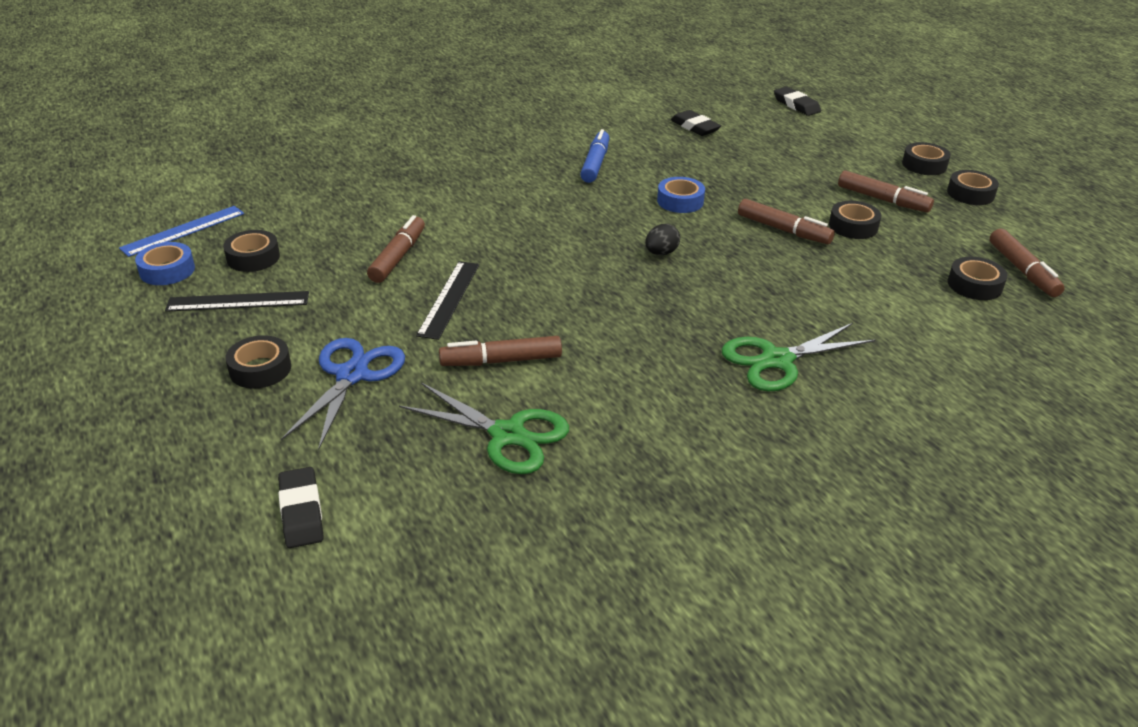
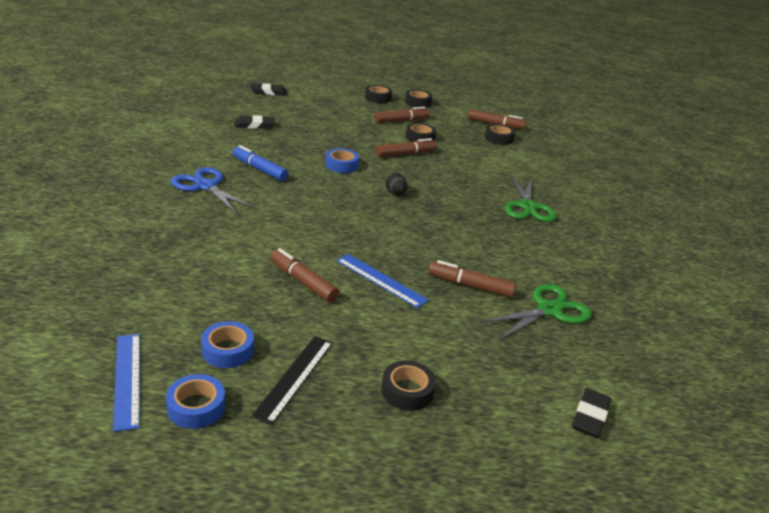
camera: 65 degrees left, 5 degrees down
(253, 257) = (228, 350): black tape -> blue tape
(301, 511) = (590, 416): black eraser -> black eraser turned 75 degrees counterclockwise
(352, 375) = (446, 349): blue scissors -> blue scissors (205, 186)
(449, 299) = (381, 280): black ruler -> blue ruler
(501, 361) = (470, 286): brown marker -> brown marker turned 90 degrees clockwise

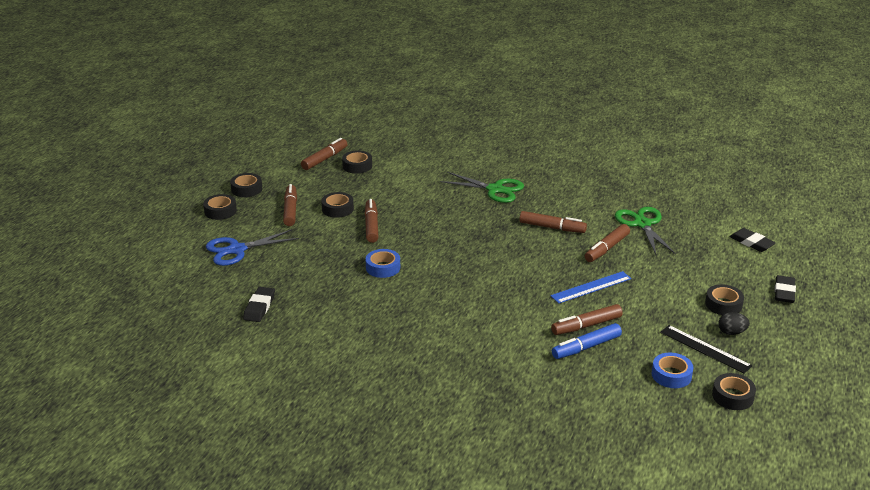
camera: 65 degrees left, 0 degrees up
(127, 379) = (700, 426): blue ruler -> none
(196, 407) = (732, 396): blue tape -> black tape
(205, 186) = (401, 358): blue scissors -> blue scissors (237, 250)
(259, 169) = (374, 319): blue marker -> blue marker (586, 347)
(268, 92) = (163, 283): black eraser -> black eraser (784, 292)
(395, 193) = (451, 249): black egg -> black egg (731, 332)
(483, 246) = (552, 228): none -> brown marker

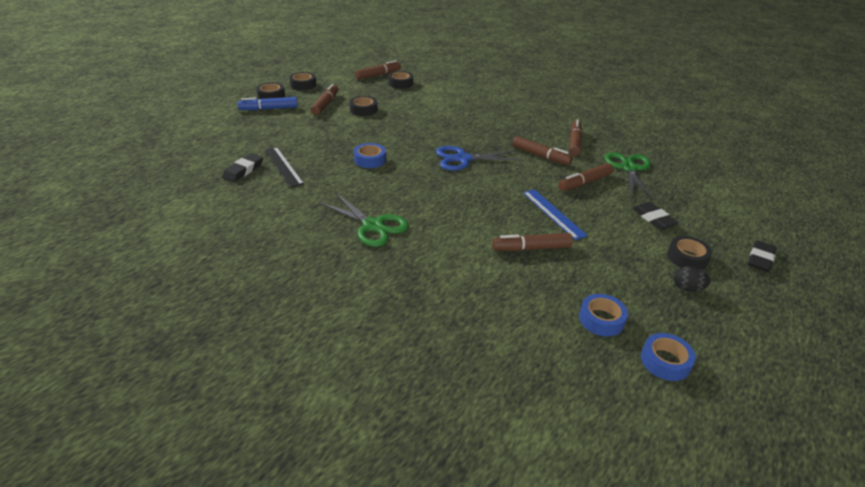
camera: 15 degrees right, 5 degrees up
(237, 250) = (261, 124): blue scissors -> blue scissors (463, 159)
(371, 226) = (382, 126): brown marker -> brown marker (574, 142)
(495, 189) = (505, 118): green scissors -> green scissors (373, 226)
(586, 347) = (521, 269): blue marker -> blue marker (268, 109)
(591, 287) = (553, 213): blue ruler -> blue ruler turned 75 degrees clockwise
(705, 349) = (650, 299): black ruler -> black ruler (283, 166)
(732, 396) = (665, 361): black tape -> blue tape
(751, 243) = (736, 205): black eraser -> black eraser (653, 218)

